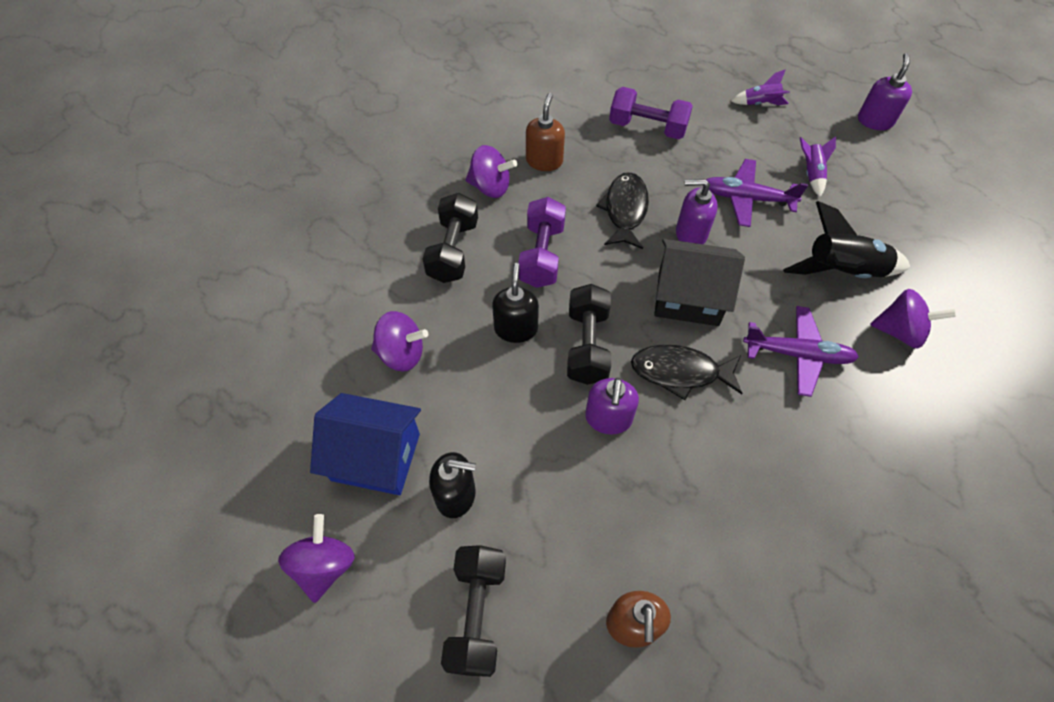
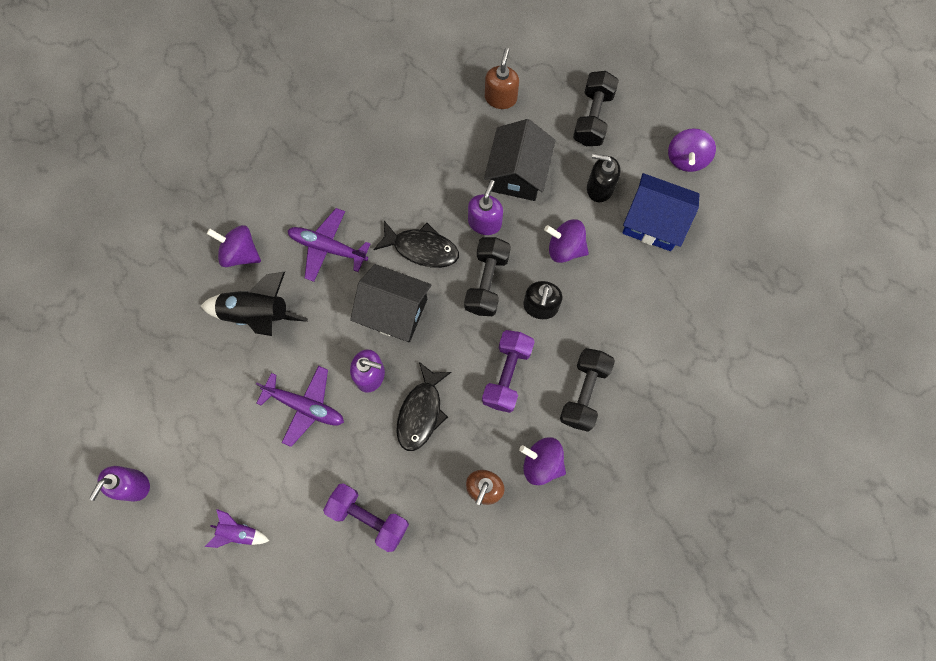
camera: 170 degrees left, 15 degrees up
(401, 354) = (633, 299): purple spinning top -> purple spinning top (565, 248)
(578, 496) = (517, 174): none -> black house
(811, 174) = (232, 425): purple rocket -> none

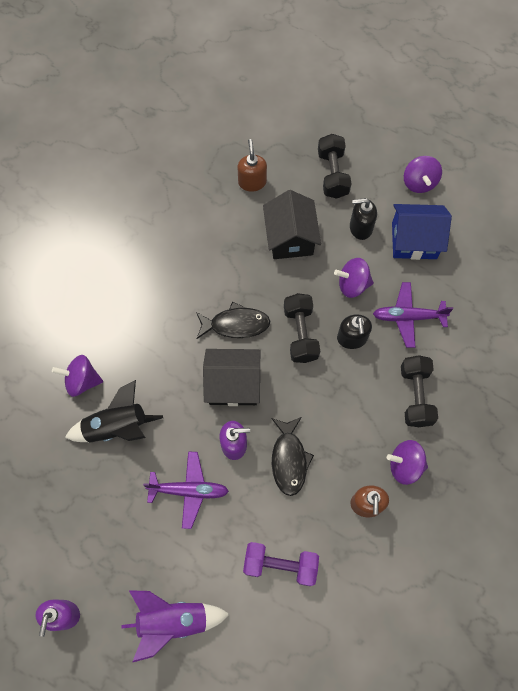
camera: 20 degrees left, 5 degrees down
(238, 532) = (173, 620): purple rocket -> purple rocket, size x1.89
(327, 248) = (156, 350): purple plane -> purple plane (408, 317)
(485, 222) = (279, 286): purple soap dispenser -> none
(507, 375) = (347, 403): purple dumbbell -> none

